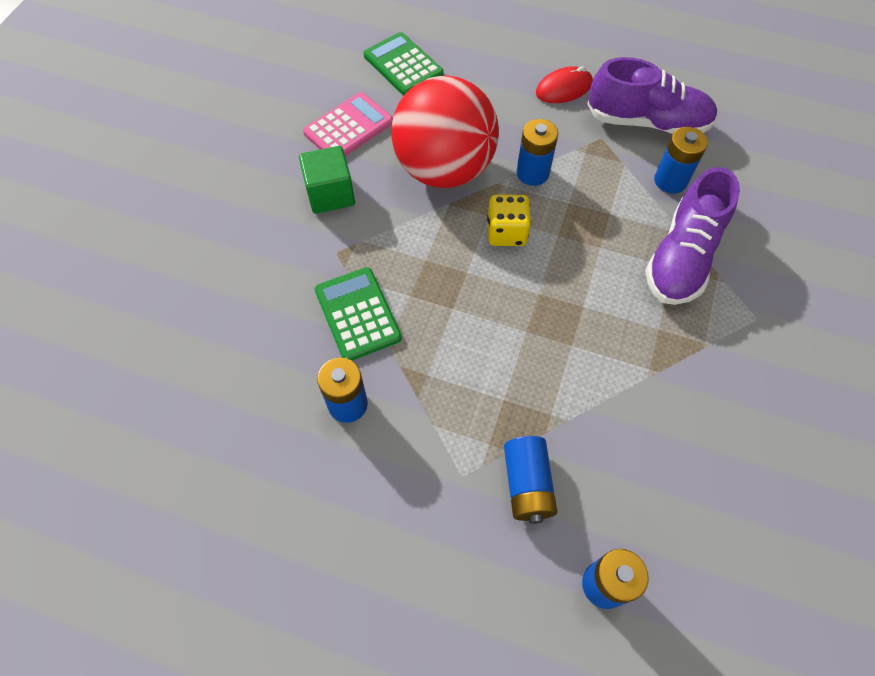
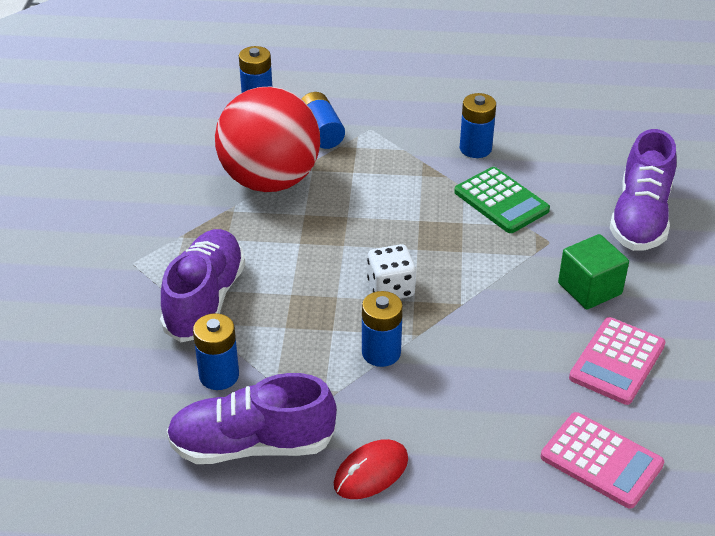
camera: 165 degrees right, 20 degrees down
(232, 260) = (640, 217): none -> purple shoe
(403, 65) = (601, 461): green calculator -> pink calculator
(444, 169) = (482, 337): red ball -> red ball (270, 180)
(506, 232) = (391, 288): yellow dice -> white dice

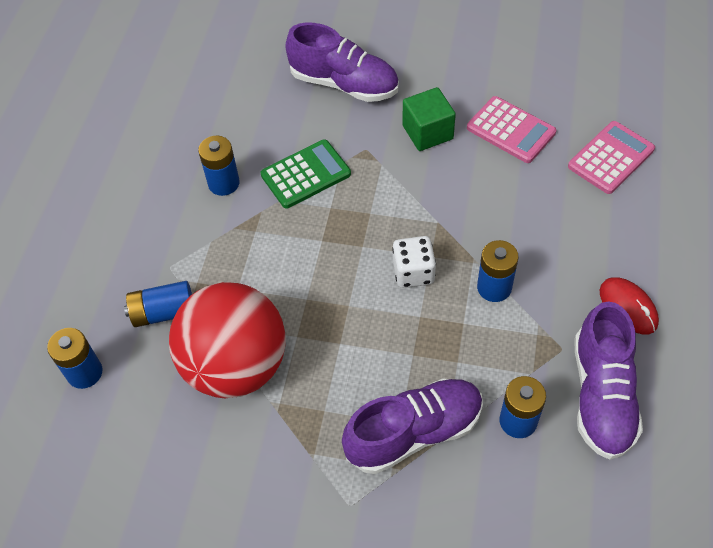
camera: 80 degrees left, 15 degrees up
(205, 300) = (414, 432): purple shoe -> purple shoe turned 135 degrees clockwise

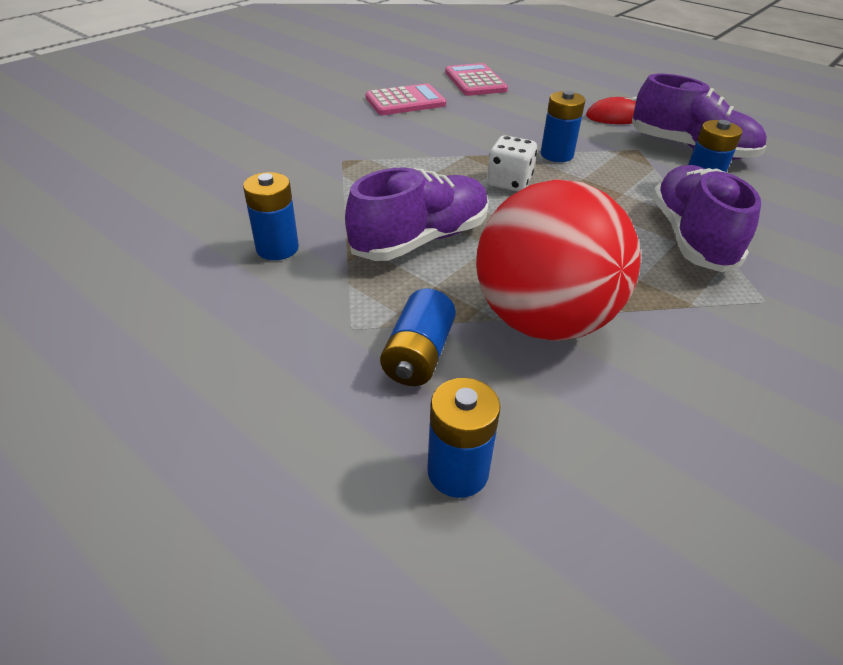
camera: 65 degrees left, 15 degrees down
(306, 174) = (332, 197): green calculator -> none
(344, 84) = (251, 145): purple shoe -> purple shoe (421, 239)
(427, 132) = (362, 130): green cube -> none

